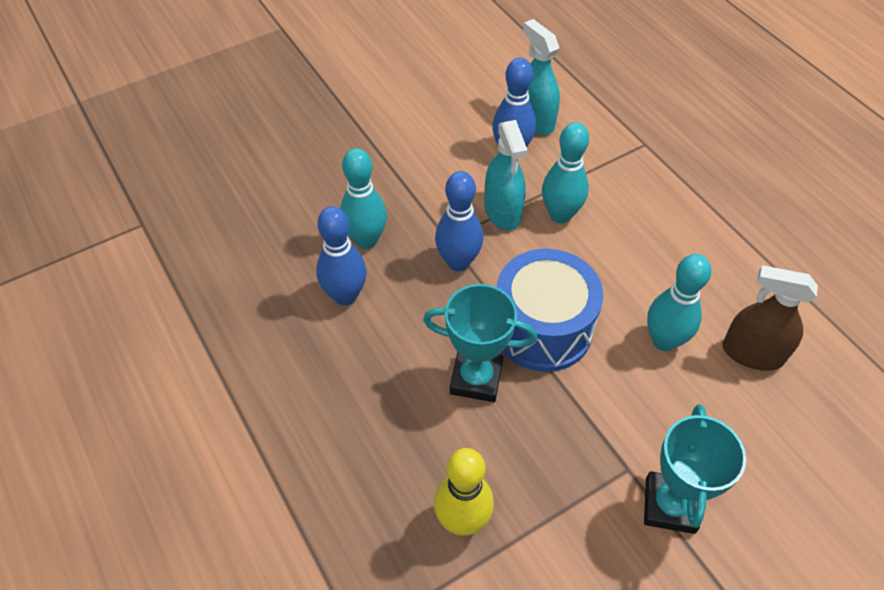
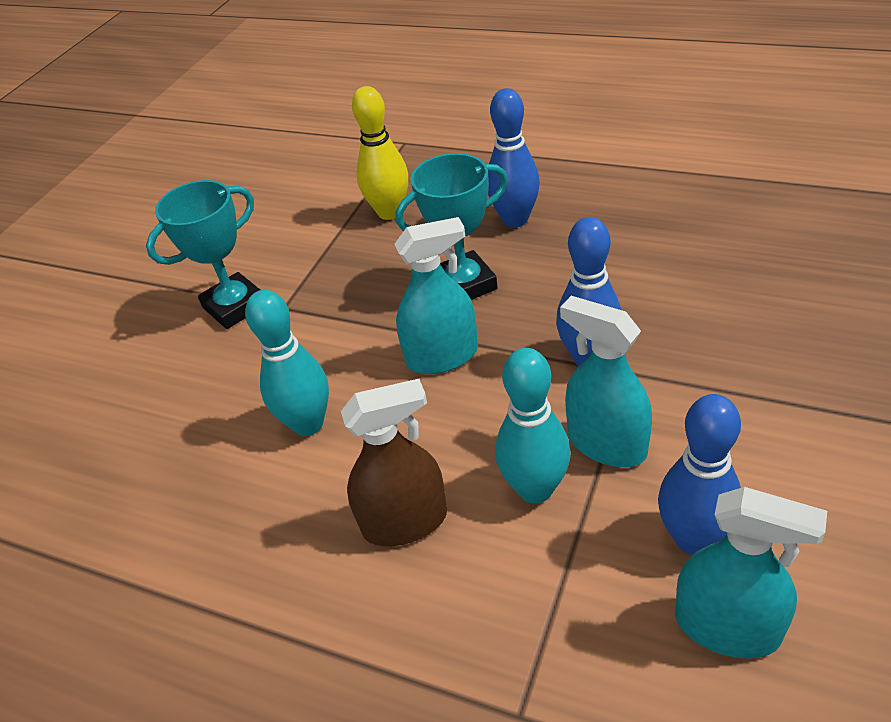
camera: 150 degrees right, 10 degrees down
(345, 295) = (652, 265): blue bowling pin -> blue bowling pin (515, 219)
(366, 240) = (705, 315): turquoise bowling pin -> none
(542, 328) = (442, 356): blue drum -> turquoise spray bottle
(670, 505) = (235, 306): turquoise trophy -> turquoise trophy turned 75 degrees clockwise
(752, 353) = (202, 472): brown spray bottle -> brown spray bottle (405, 521)

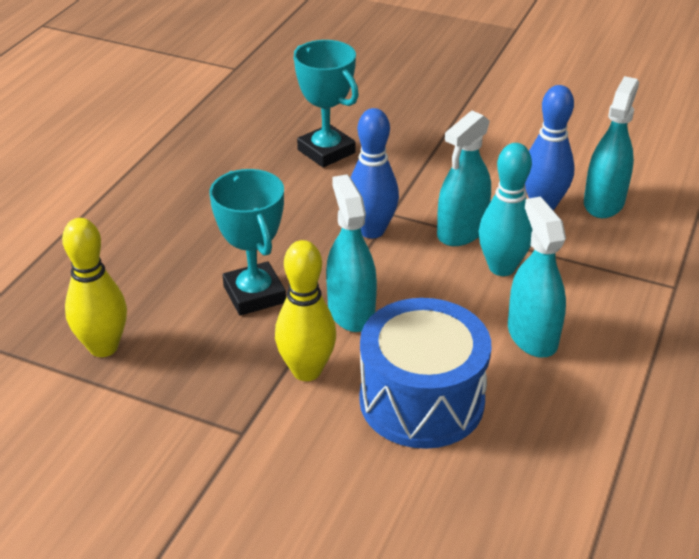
camera: 95 degrees left, 5 degrees down
(235, 306) = (225, 478): turquoise trophy -> turquoise trophy (326, 151)
(308, 424) = (421, 400): turquoise bowling pin -> blue drum
(355, 335) = (306, 371): none -> yellow bowling pin
(405, 521) = (532, 336): brown spray bottle -> turquoise spray bottle
(515, 219) = (166, 257): blue bowling pin -> none

